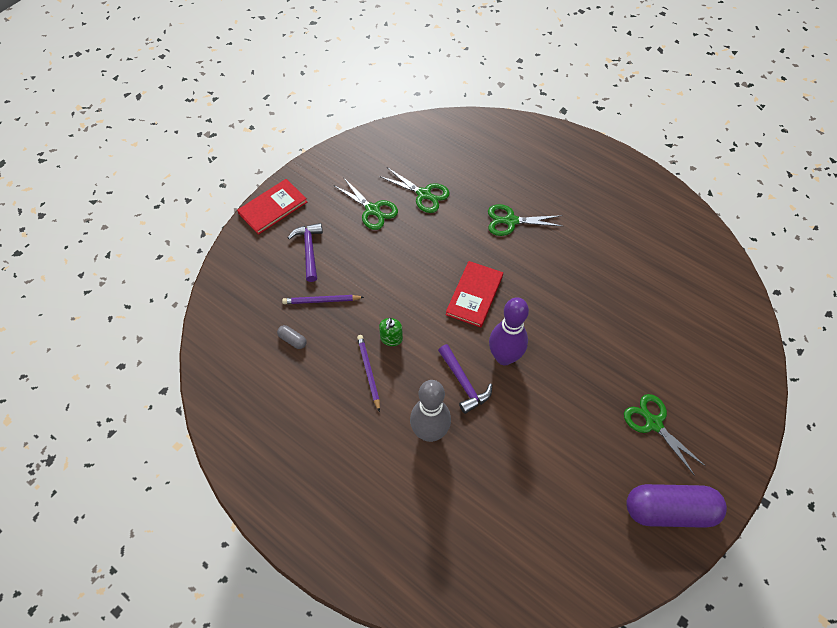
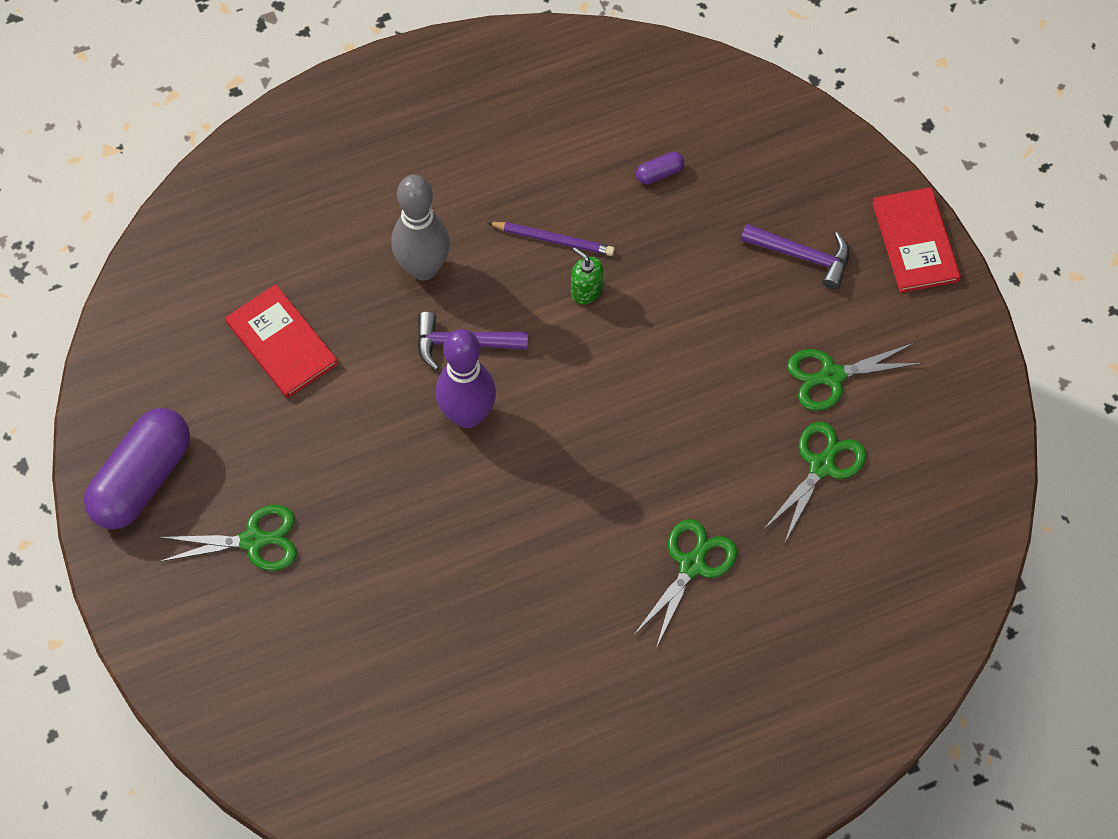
camera: 120 degrees right, 5 degrees up
(293, 340) = (659, 173): grey capsule -> purple capsule
(321, 301) = (702, 234): purple pencil -> none
(424, 194) = (821, 466): green scissors -> green scissors turned 150 degrees clockwise
(474, 295) = (589, 434): red book -> red book (281, 343)

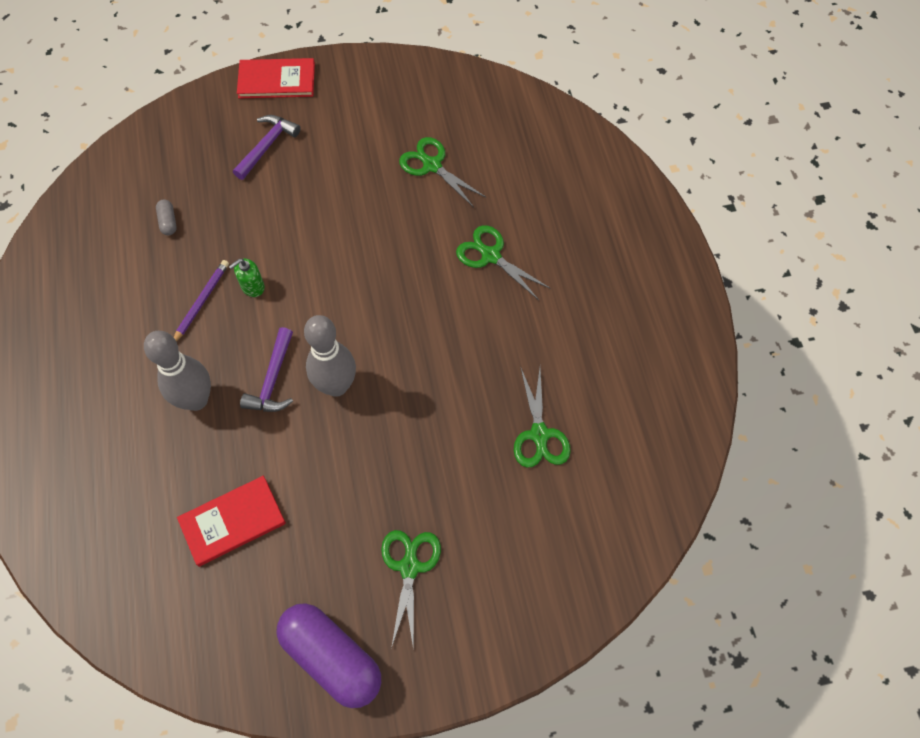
camera: 80 degrees left, 0 degrees up
(467, 415) = (336, 386): purple bowling pin -> grey bowling pin
(659, 173) = (168, 222): purple capsule -> grey capsule
(832, 376) = (365, 147): green scissors -> green scissors (539, 434)

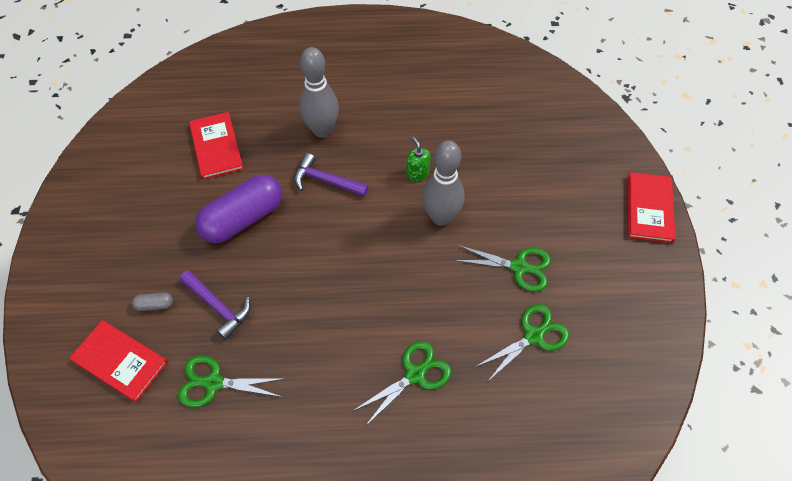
camera: 100 degrees right, 5 degrees down
(168, 222) = (492, 119): grey capsule -> grey capsule (155, 305)
(201, 302) = (409, 137): purple pencil -> none
(267, 146) = (568, 194): purple hammer -> purple hammer (218, 306)
(332, 658) = (91, 199): purple capsule -> purple capsule (243, 218)
(336, 386) = (308, 225): grey bowling pin -> grey bowling pin (441, 217)
(409, 567) = (136, 259): green scissors -> green scissors (519, 267)
(537, 539) = (120, 361): none -> red book

